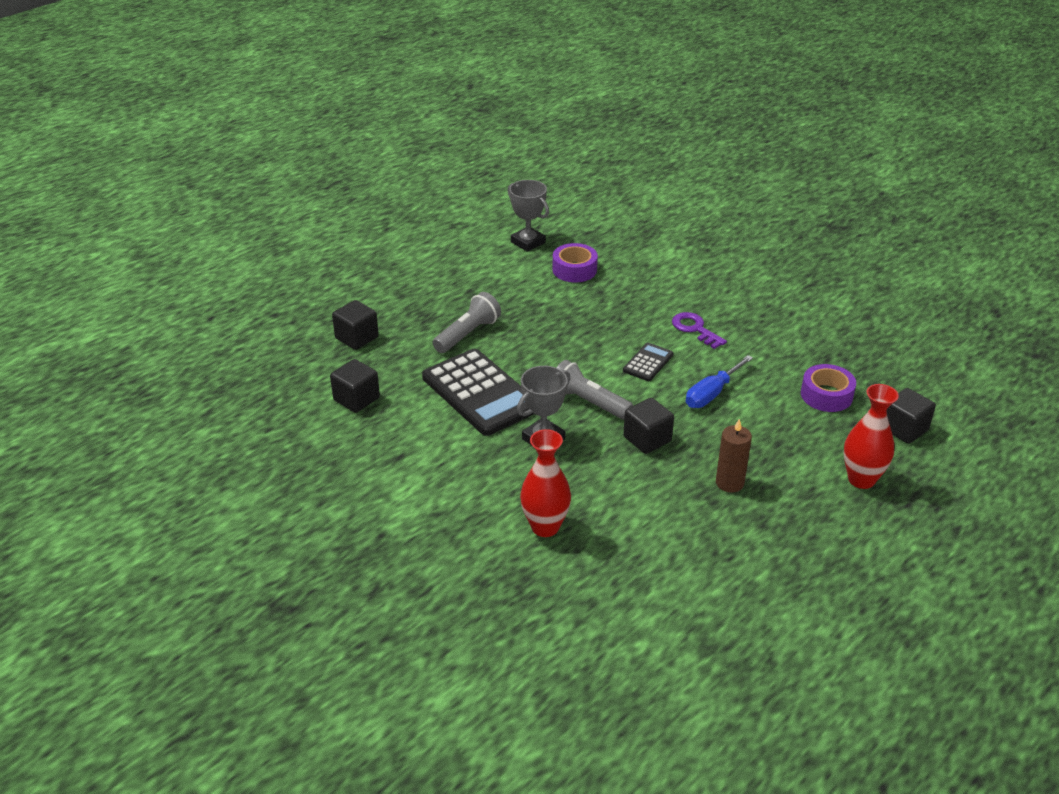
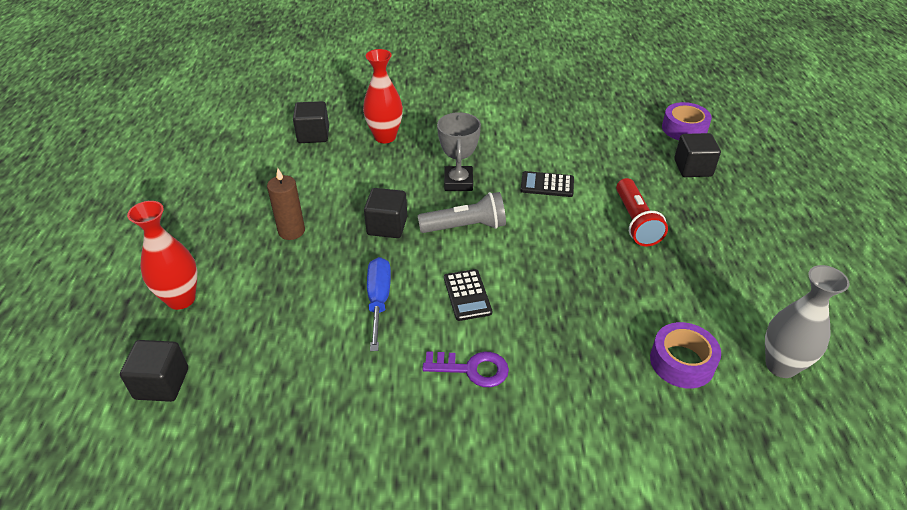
camera: 135 degrees right, 5 degrees up
(356, 399) = (608, 134): black cube -> black cube (313, 135)
(468, 334) = (635, 222): grey flashlight -> red flashlight
(480, 393) = (547, 185): black calculator -> black calculator, size x0.47
(528, 242) = (781, 365): grey trophy -> grey vase
(826, 395) = (268, 374): purple tape -> purple tape (684, 129)

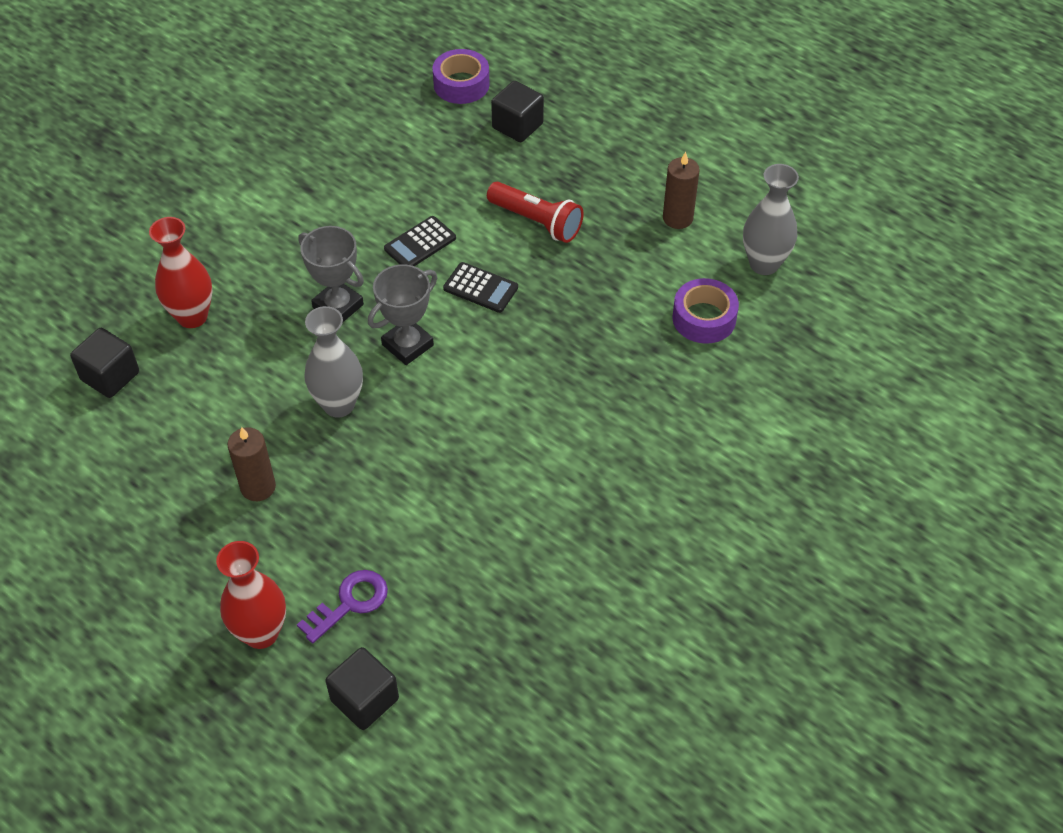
camera: 50 degrees left, 10 degrees up
(378, 301) = (433, 474): blue screwdriver -> none
(387, 226) = (339, 404): black cube -> grey vase
(465, 227) = (407, 345): grey flashlight -> grey trophy
(467, 295) = (494, 404): black calculator -> black calculator (480, 288)
(472, 369) = (577, 457): purple key -> purple key (349, 603)
(743, 288) = (677, 218): none -> brown candle

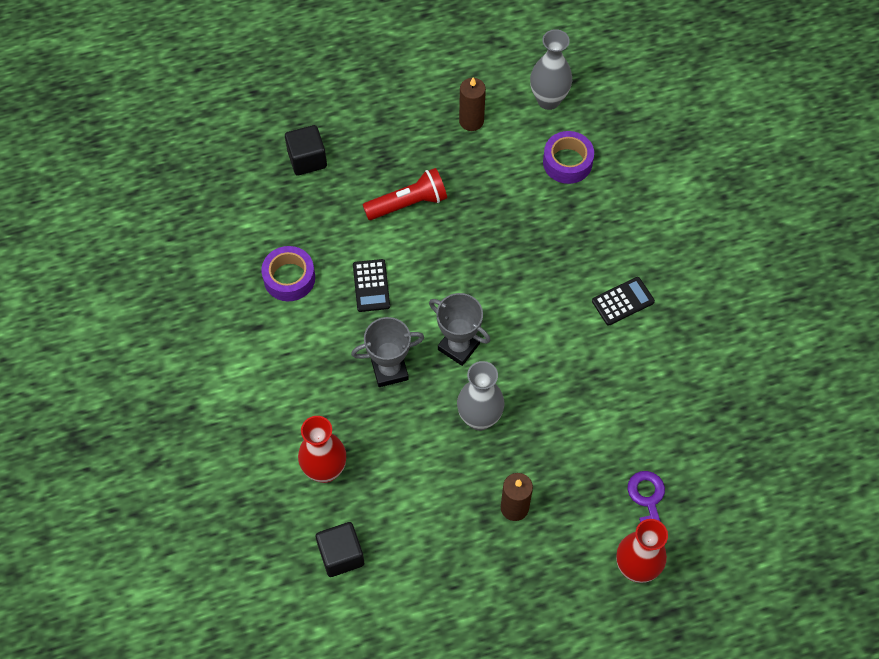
camera: 55 degrees left, 10 degrees up
(365, 699) = (726, 533): black cube -> none
(407, 345) = (458, 346): grey trophy -> grey trophy turned 45 degrees counterclockwise
(461, 84) = (234, 168): purple tape -> purple tape (289, 278)
(480, 288) = (442, 273): black calculator -> black calculator (623, 301)

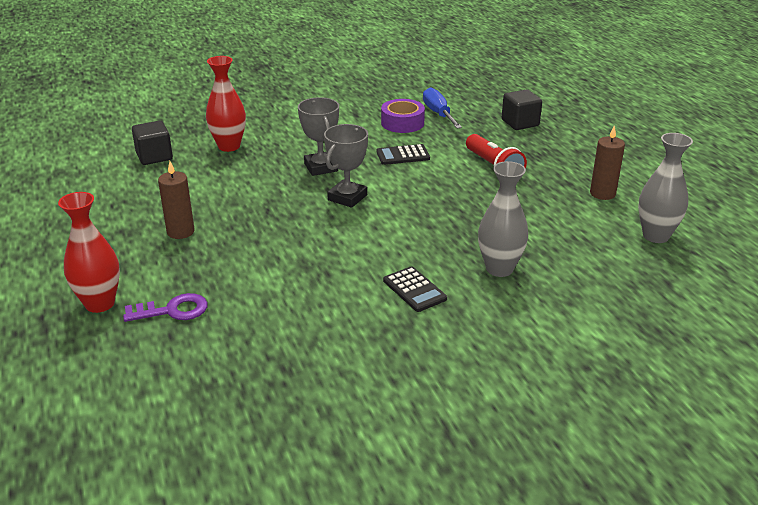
camera: 85 degrees right, 30 degrees down
(270, 237) = (438, 114): none -> blue screwdriver
(479, 418) = (273, 211): grey vase -> grey vase (499, 269)
(567, 162) = (581, 250): purple tape -> none

